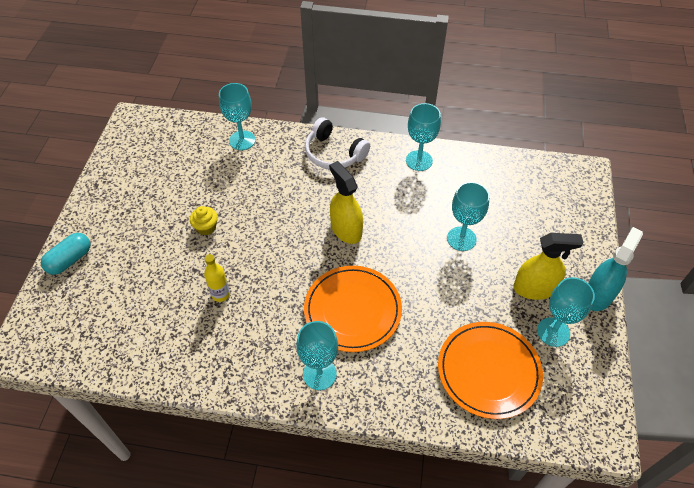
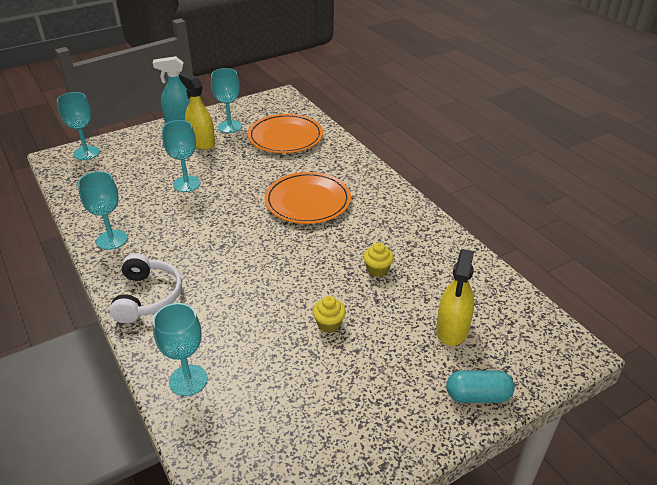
camera: 130 degrees left, 15 degrees down
(220, 294) = (377, 270): yellow bottle -> yellow cupcake
(319, 374) = (371, 191): turquoise goblet -> turquoise goblet (86, 153)
(346, 230) = (237, 240): yellow spray bottle -> yellow spray bottle (452, 329)

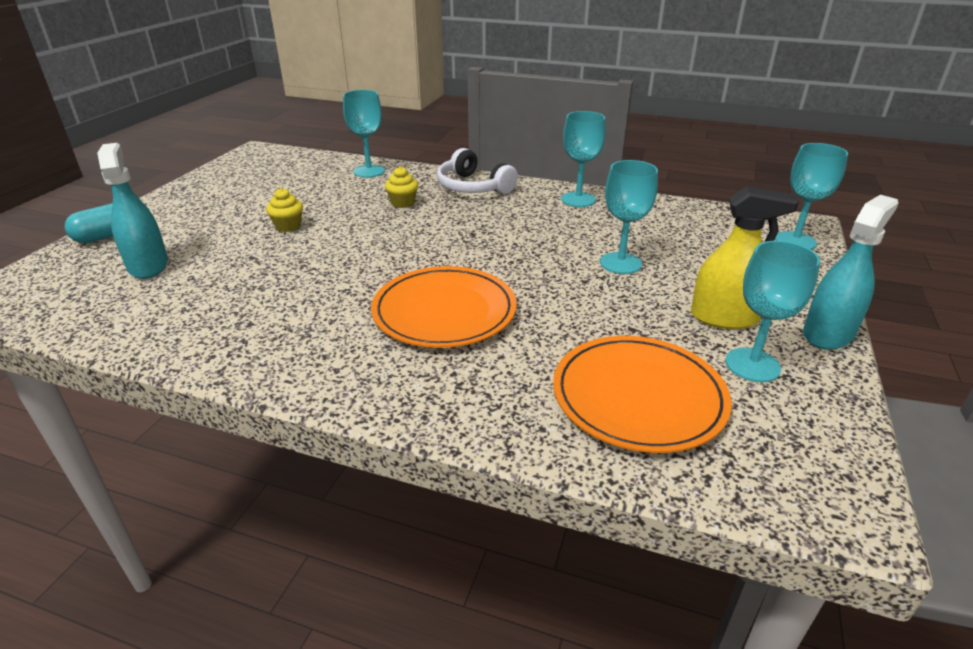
camera: 140 degrees right, 5 degrees down
(377, 270) = (271, 280): yellow cupcake -> yellow cupcake (403, 203)
(452, 329) = (148, 266): yellow spray bottle -> turquoise spray bottle

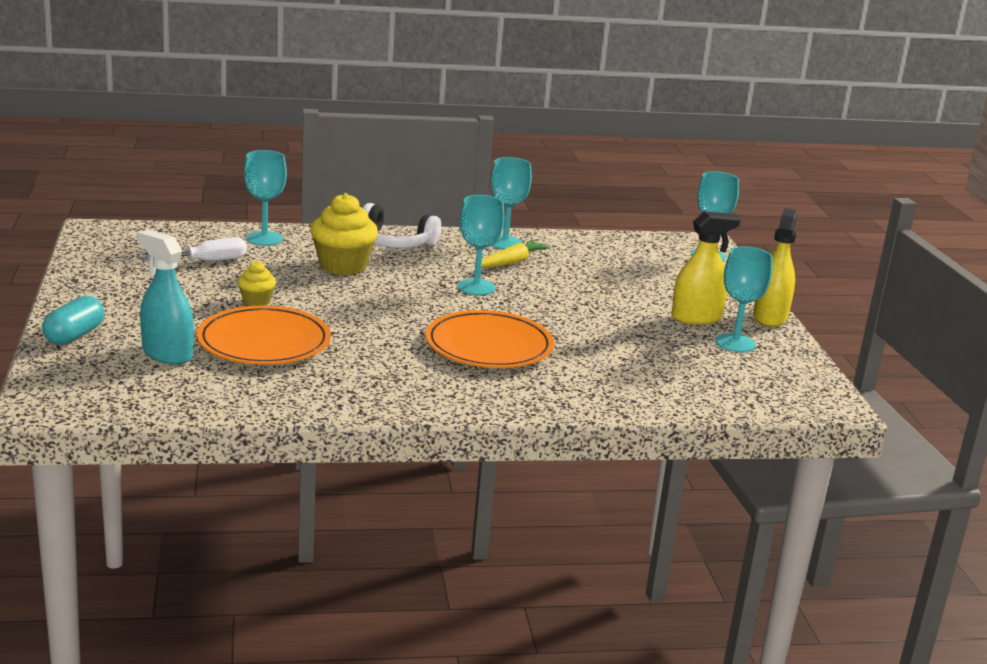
camera: 30 degrees left, 10 degrees down
(298, 185) = (207, 262): none -> white screwdriver
(403, 203) = (343, 266): yellow cupcake -> yellow cupcake, size x1.88
(564, 220) = (511, 262): none -> yellow carrot
(620, 263) = (590, 291): turquoise goblet -> turquoise goblet (476, 287)
(638, 396) = (678, 373): orange plate -> orange plate (264, 342)
(828, 334) = (770, 317): turquoise spray bottle -> yellow spray bottle

